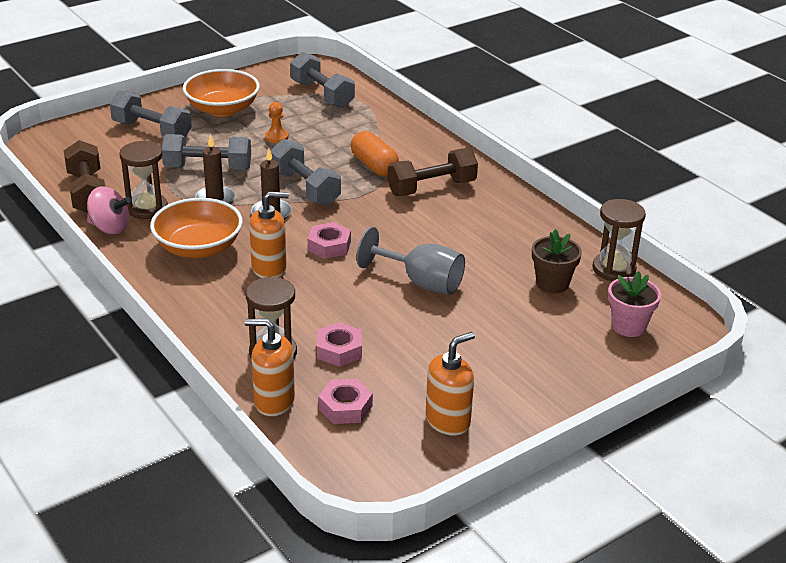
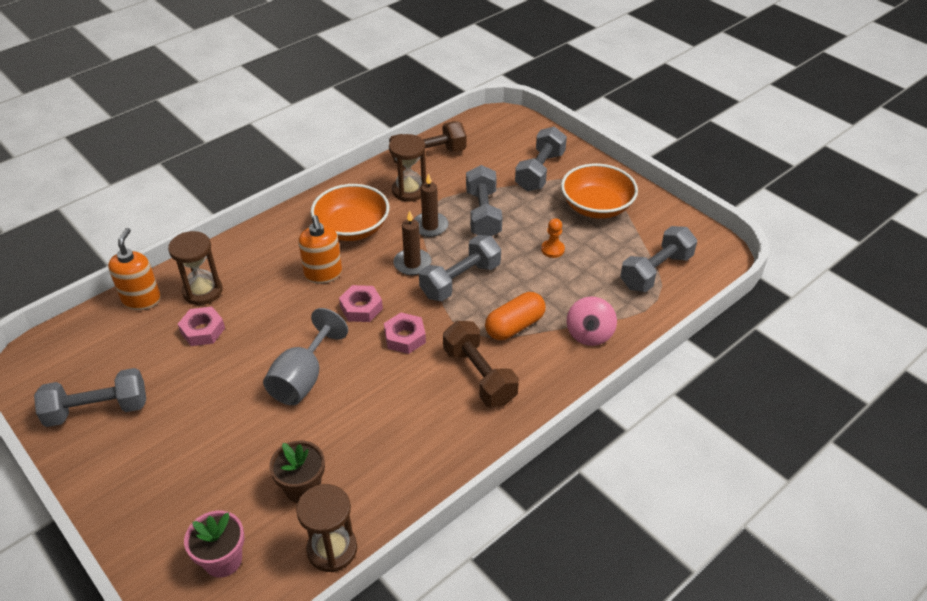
camera: 85 degrees right, 10 degrees up
(110, 228) = (377, 176): pink spinning top -> pink spinning top (589, 334)
(345, 407) = (127, 342): pink nut -> pink nut (405, 337)
(448, 421) = (97, 410): orange soap dispenser -> grey dumbbell

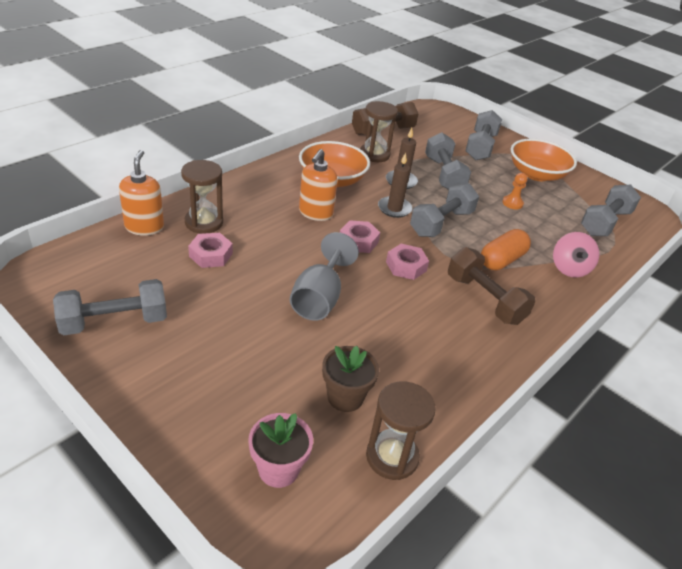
camera: 10 degrees left, 5 degrees down
(323, 274) = (315, 213): orange soap dispenser -> orange soap dispenser turned 45 degrees clockwise

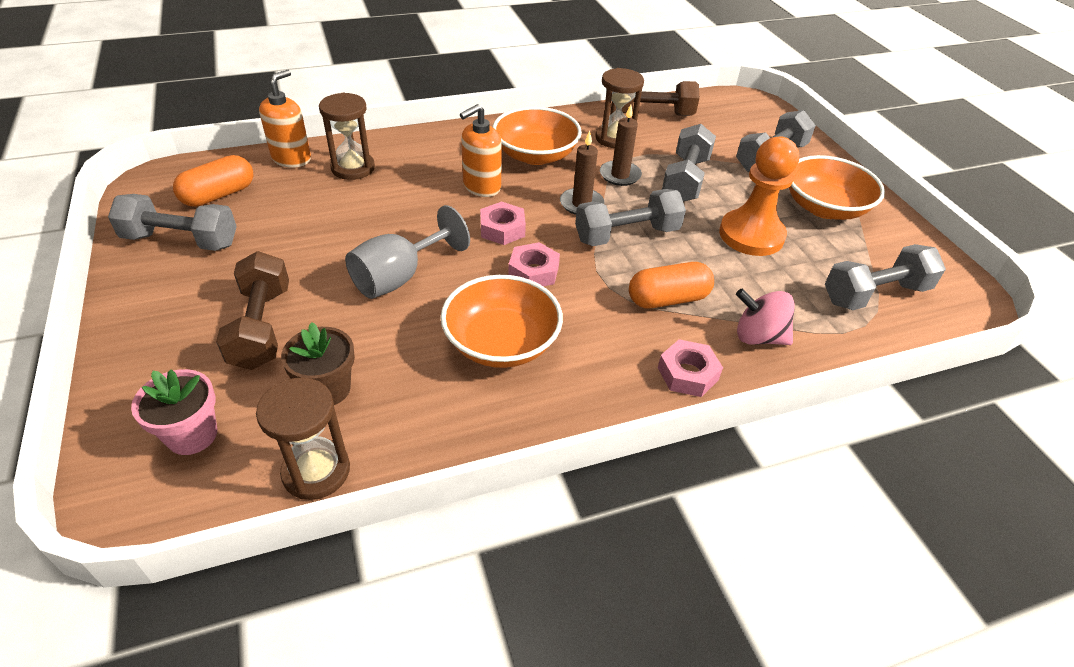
camera: 30 degrees right, 5 degrees up
(110, 274) = (219, 195): none -> orange capsule
(210, 255) = (329, 202): pink nut -> pink nut (687, 374)
(430, 323) = (501, 343): none -> orange bowl
(484, 299) = (598, 338): brown dumbbell -> brown dumbbell (261, 327)
(512, 203) = (751, 235): orange pawn -> orange pawn, size x2.22
(569, 269) = (758, 337): pink spinning top -> pink spinning top turned 75 degrees clockwise

